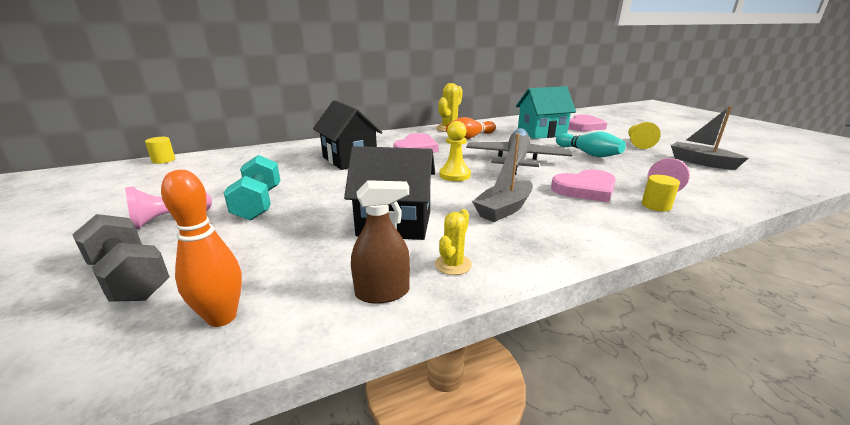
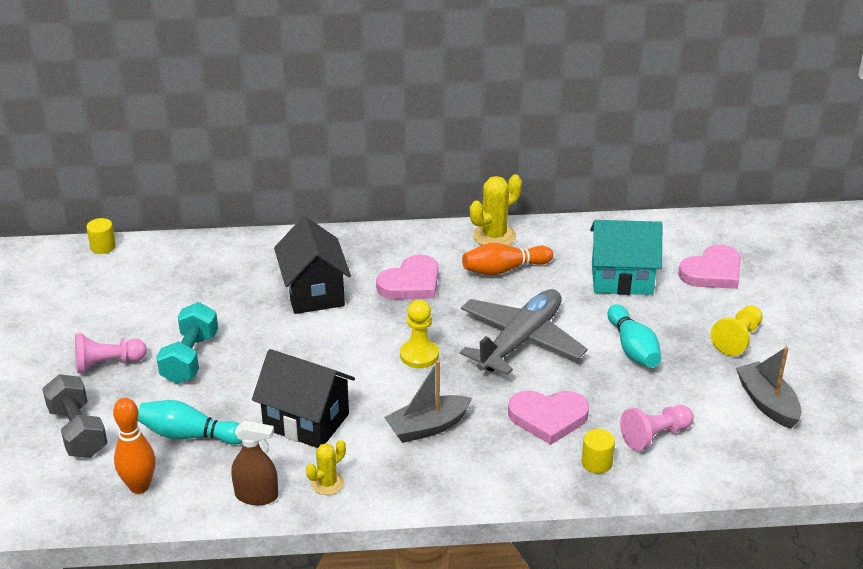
camera: 20 degrees right, 10 degrees up
(277, 255) = (190, 435): none -> turquoise bowling pin

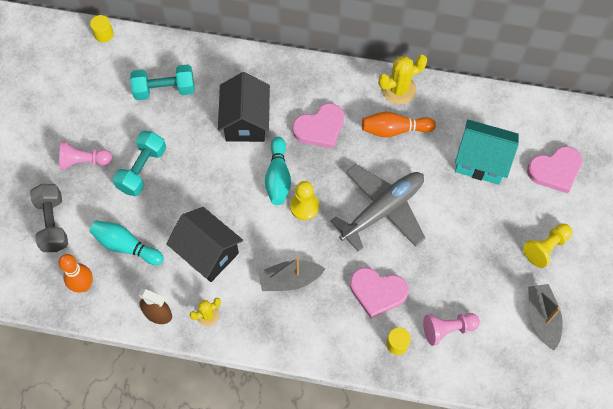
camera: 15 degrees right, 30 degrees up
(198, 282) = (164, 90): none -> turquoise dumbbell
(633, 348) = (463, 237): turquoise bowling pin -> turquoise bowling pin (278, 177)

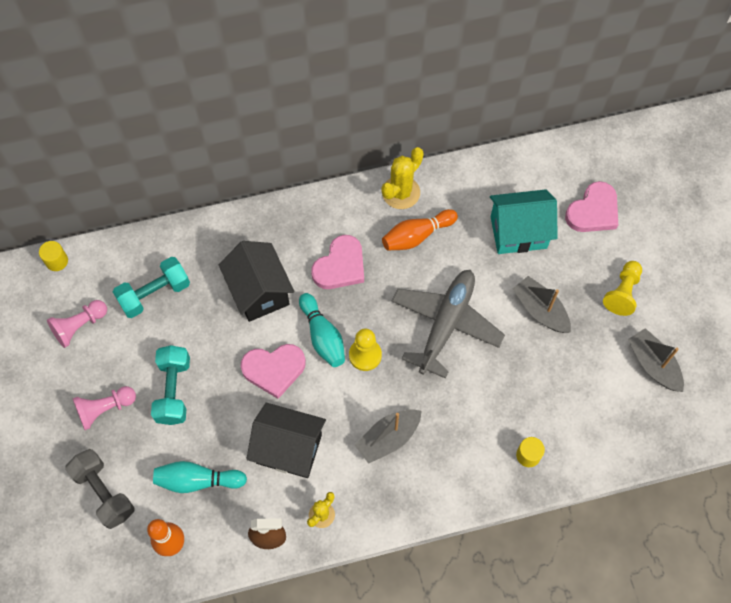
camera: 25 degrees left, 0 degrees up
(377, 292) = (482, 411): pink heart -> pink heart (274, 369)
(447, 329) = (569, 417): pink pawn -> pink pawn (79, 326)
(467, 232) = (540, 310): none -> grey boat

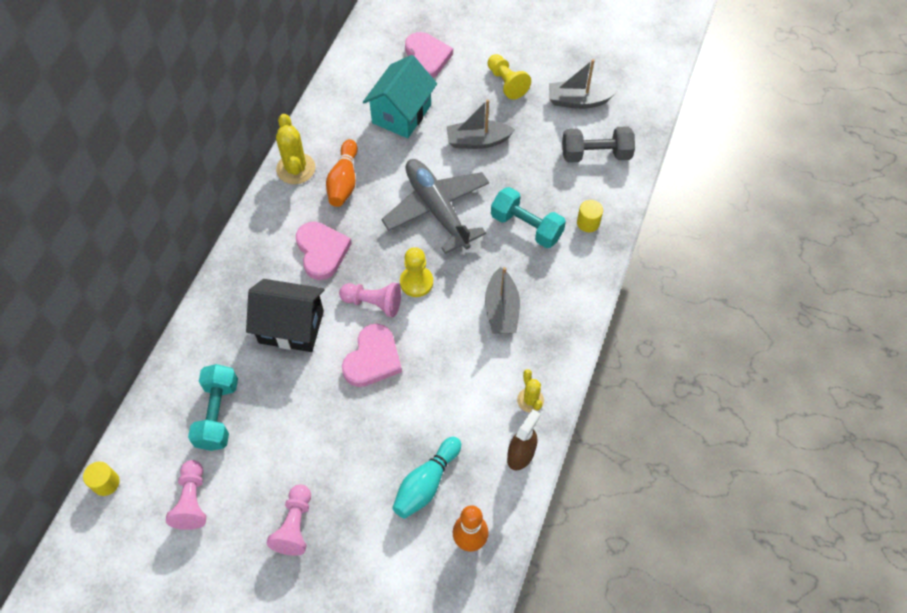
camera: 55 degrees left, 5 degrees down
(104, 492) = (376, 574): grey dumbbell -> grey dumbbell (595, 154)
(174, 390) = (325, 453): turquoise dumbbell -> turquoise dumbbell (526, 226)
(289, 449) = (453, 390): black house -> none
(322, 336) = (373, 303): turquoise bowling pin -> pink pawn

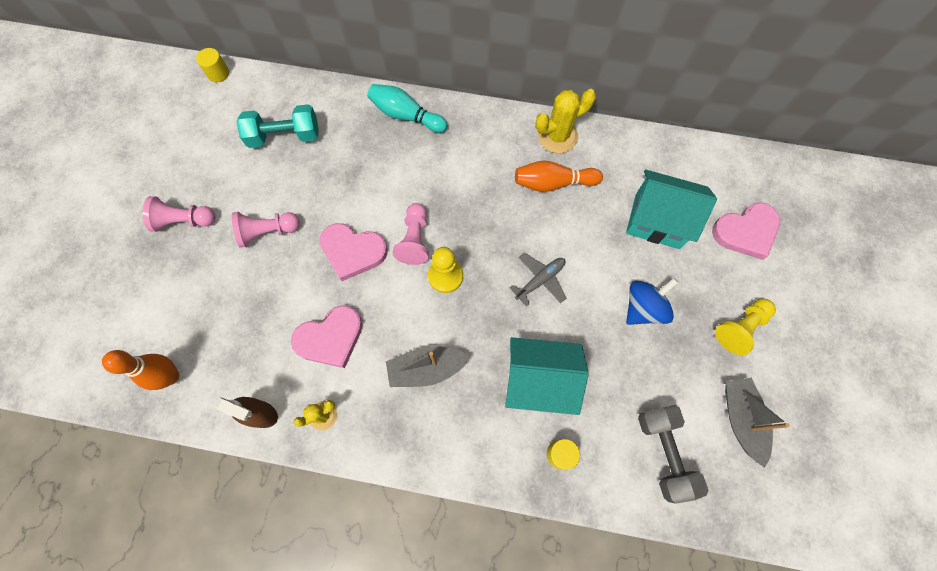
camera: 80 degrees right, 10 degrees up
(192, 500) = (205, 137): pink pawn -> pink pawn (267, 232)
(291, 327) = (378, 173): black house -> none
(322, 251) = (465, 181): pink heart -> pink heart (330, 338)
(426, 483) = (227, 326): turquoise bowling pin -> turquoise bowling pin (406, 115)
(437, 209) = (540, 280): grey plane -> grey plane, size x0.49
(477, 141) = (643, 308): grey boat -> blue spinning top
(526, 226) = (539, 381): turquoise dumbbell -> turquoise house

